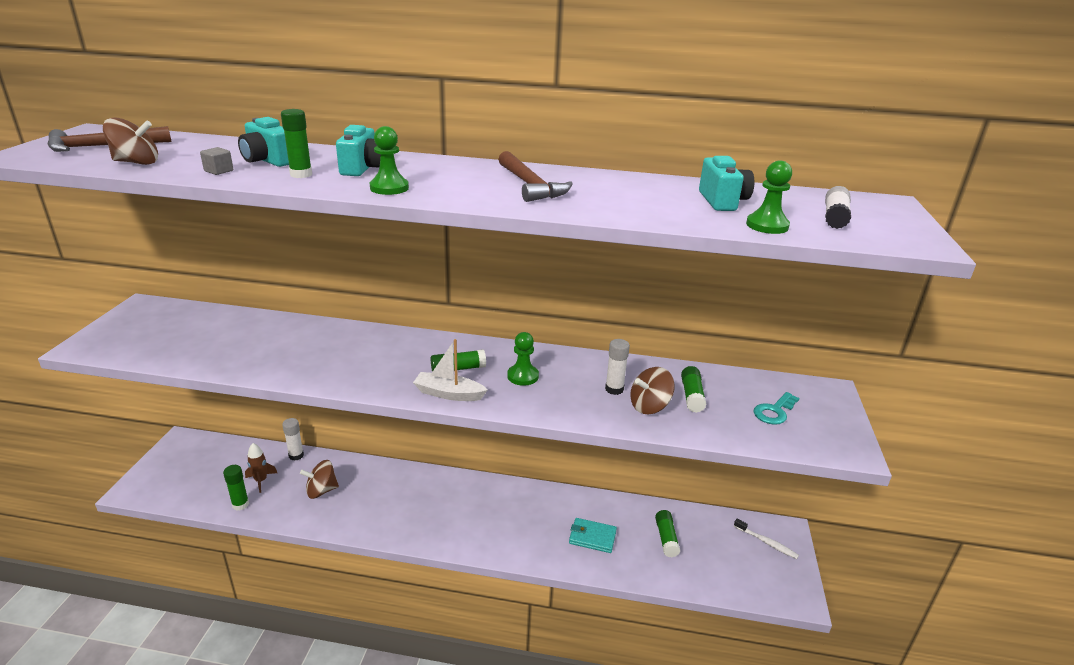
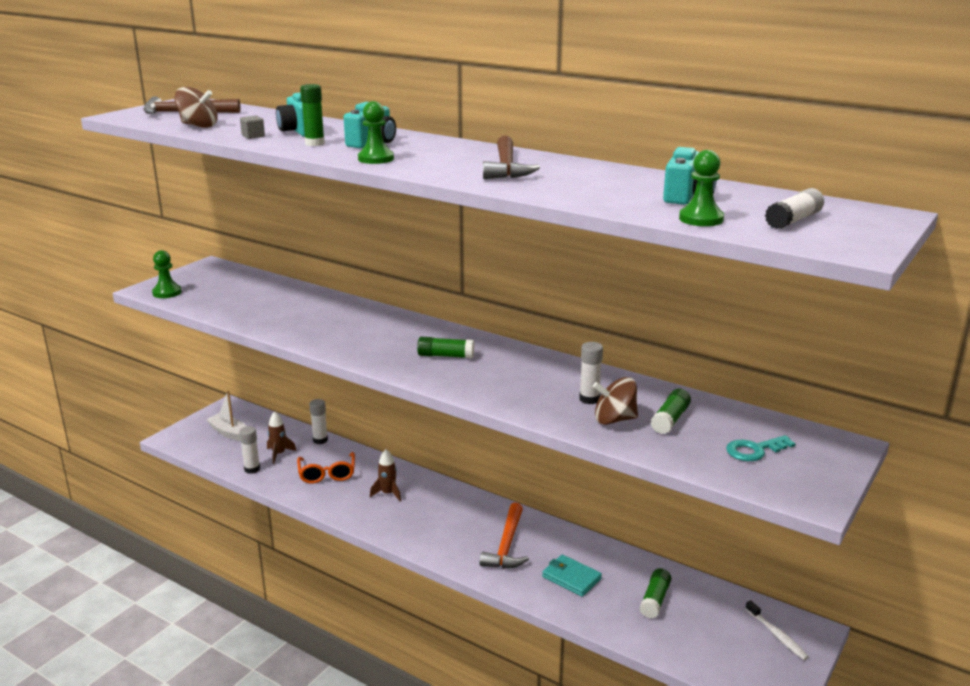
camera: 25 degrees right, 5 degrees down
(240, 504) = (252, 469): green glue stick -> white glue stick
(321, 491) = (327, 474): brown spinning top -> orange glasses
(391, 496) = (388, 493): none -> brown rocket
(448, 394) = (421, 374): white boat -> white boat (229, 433)
(523, 376) = (504, 372): green pawn -> green pawn (167, 292)
(523, 521) = (506, 545): none -> orange hammer

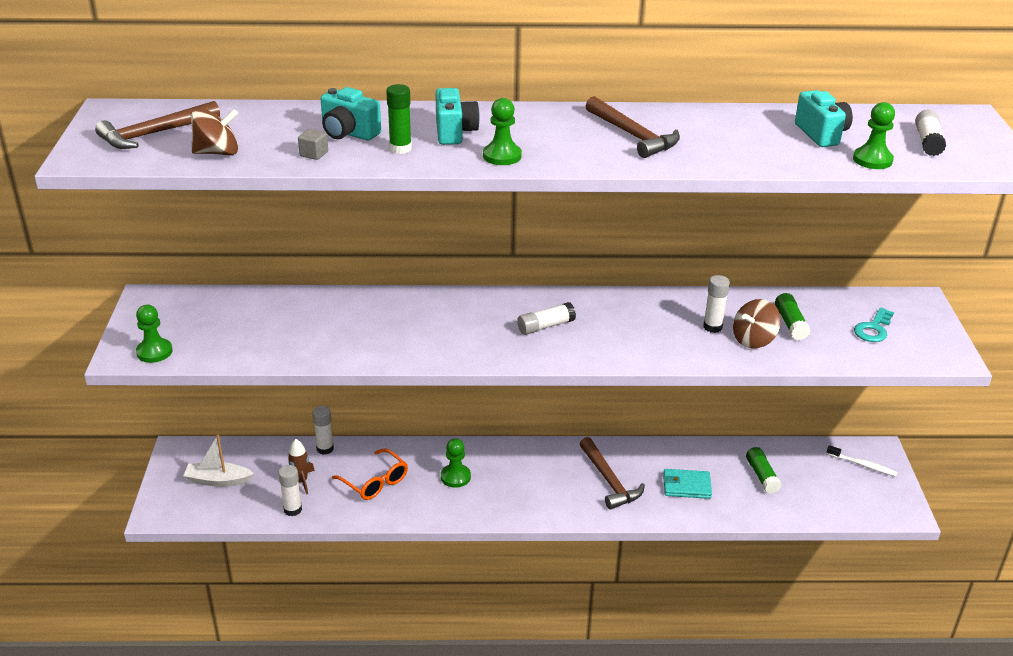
camera: 35 degrees left, 10 degrees up
(388, 493) = (455, 477): brown rocket -> green pawn
(445, 356) = (545, 326): green glue stick -> white glue stick
(506, 545) = (609, 481): orange hammer -> brown hammer

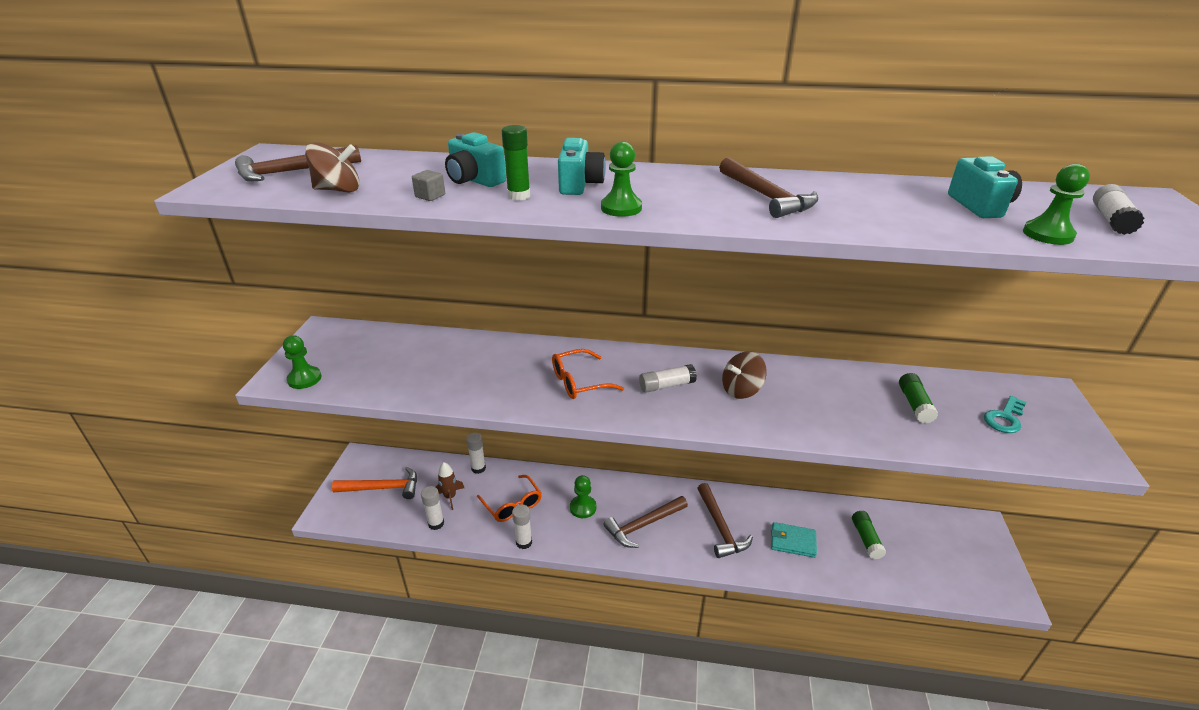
camera: 10 degrees right, 0 degrees up
(218, 480) = (383, 488): white boat -> orange hammer
(454, 330) = (579, 382): none -> orange glasses
(525, 487) = (643, 525): none -> brown hammer
(712, 327) = (833, 401): white glue stick -> white glue stick (524, 542)
(753, 340) = (875, 418): brown spinning top -> brown spinning top (741, 390)
(862, 465) = (966, 538): white toothbrush -> none

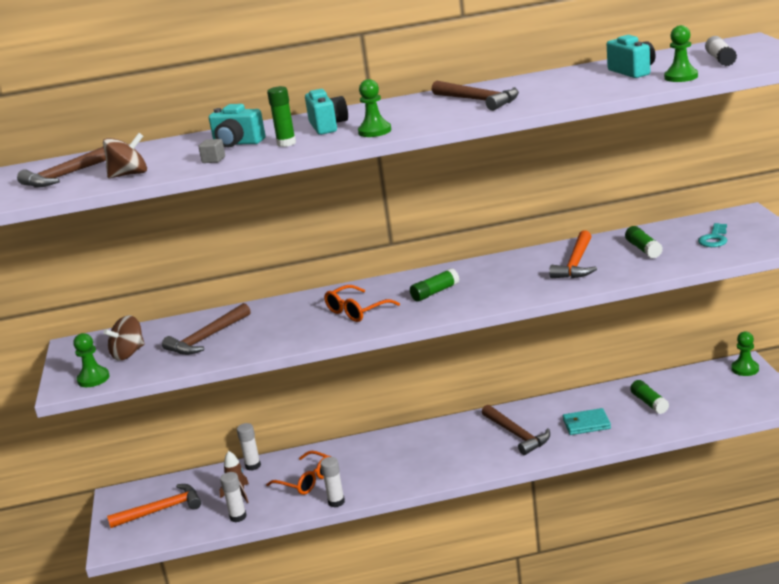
camera: 15 degrees left, 10 degrees down
(583, 507) = (378, 461): green pawn -> green pawn (745, 369)
(643, 525) = (444, 455): brown hammer -> brown hammer (206, 338)
(666, 385) = (435, 292): white glue stick -> green glue stick
(741, 390) = (500, 278): brown spinning top -> brown spinning top (128, 354)
(830, 399) = (575, 264): none -> orange hammer

